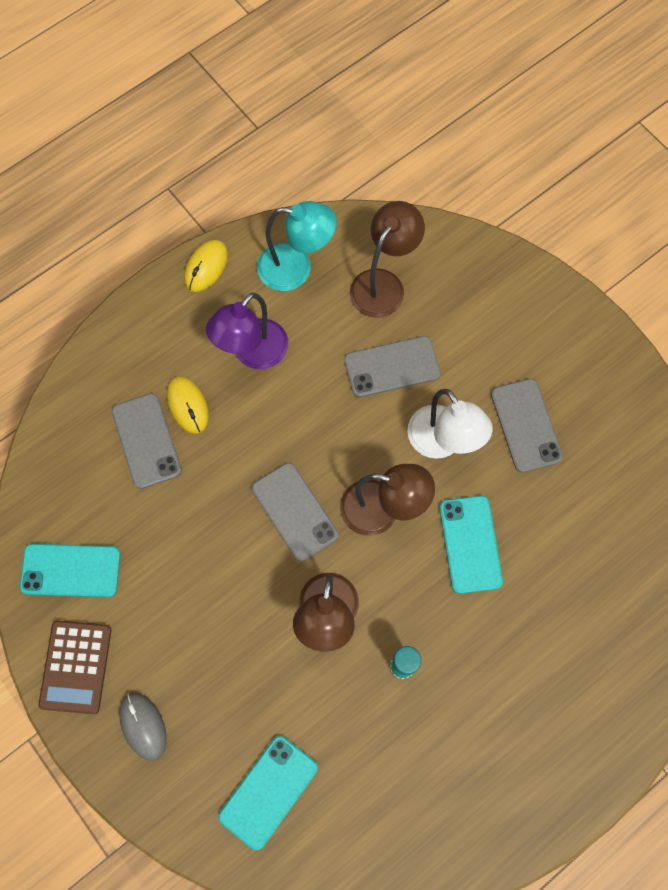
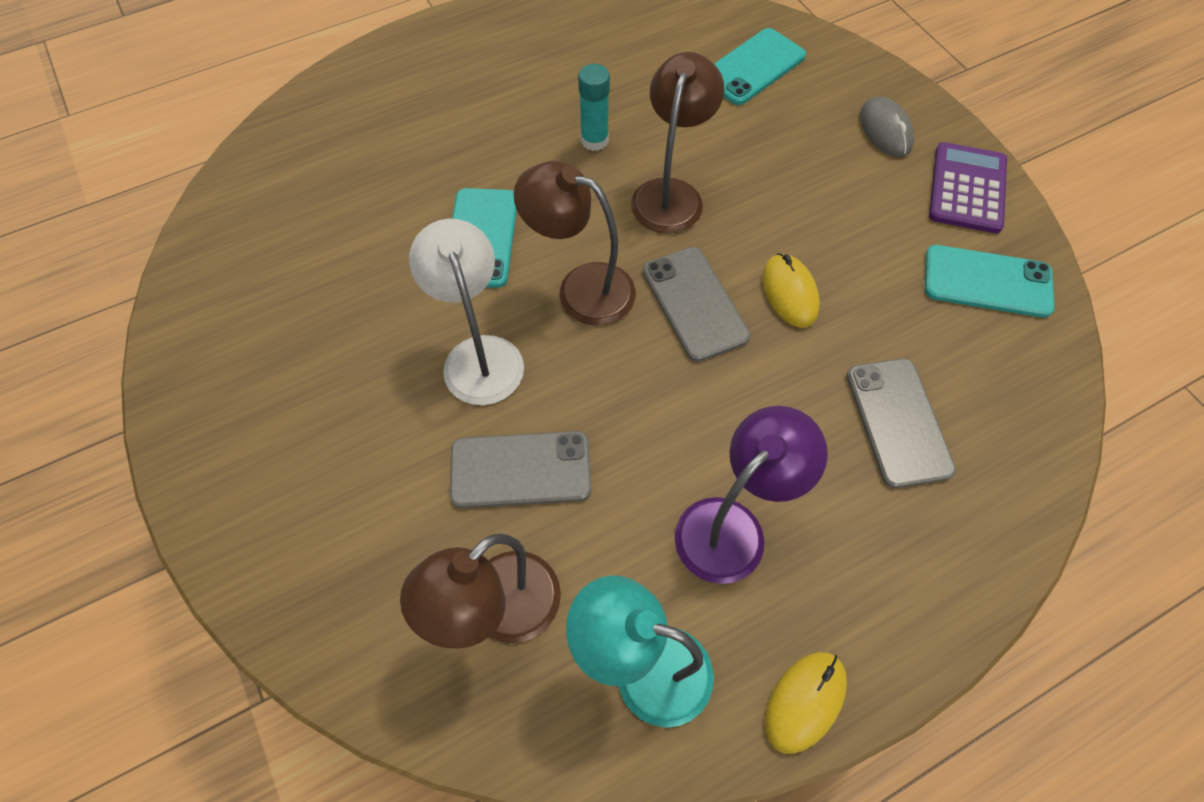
camera: 170 degrees left, 10 degrees down
(76, 667) = (967, 188): brown calculator -> purple calculator
(188, 405) = (837, 462): yellow mouse -> yellow mouse (789, 293)
(526, 425) = (357, 359): grey phone -> none

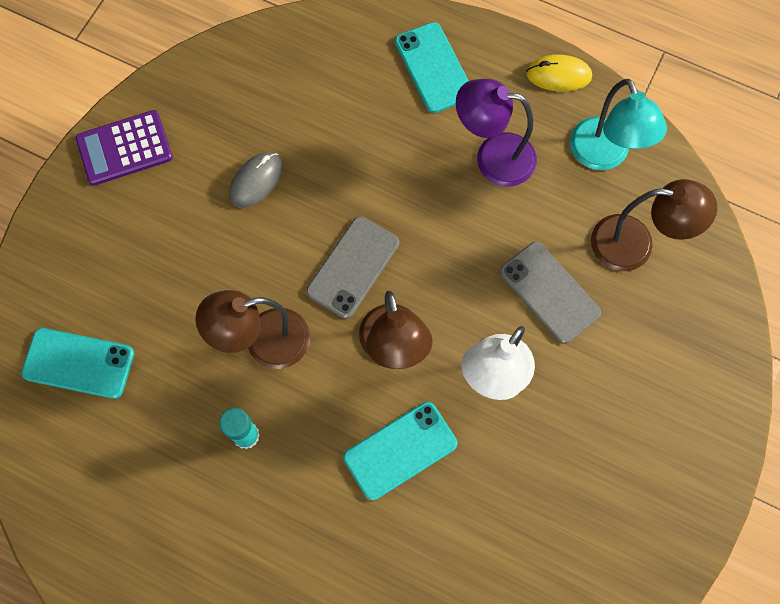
camera: 125 degrees left, 10 degrees up
(789, 293) = (301, 214): yellow mouse -> none
(885, 130) = (95, 228): grey mouse -> grey mouse (256, 181)
(898, 422) = (358, 106): grey phone -> none
(987, 281) = (208, 102): turquoise phone -> turquoise phone (433, 68)

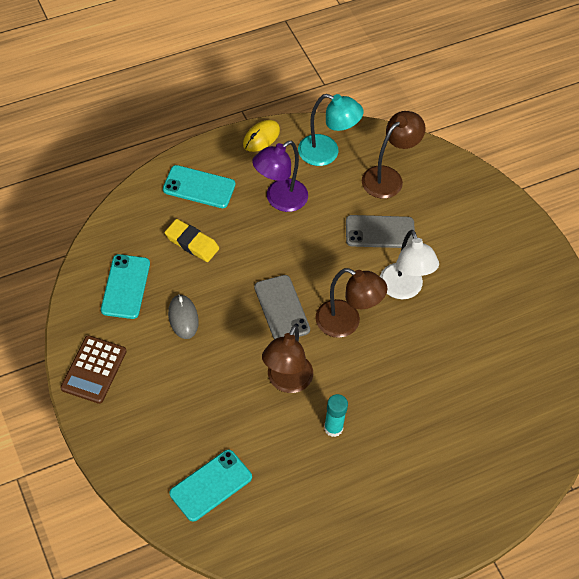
camera: 55 degrees left, 15 degrees down
(124, 148) = (94, 370): purple calculator -> brown calculator
(356, 116) = (192, 243): none -> yellow eraser
(400, 450) = (406, 360): turquoise phone -> turquoise phone (125, 286)

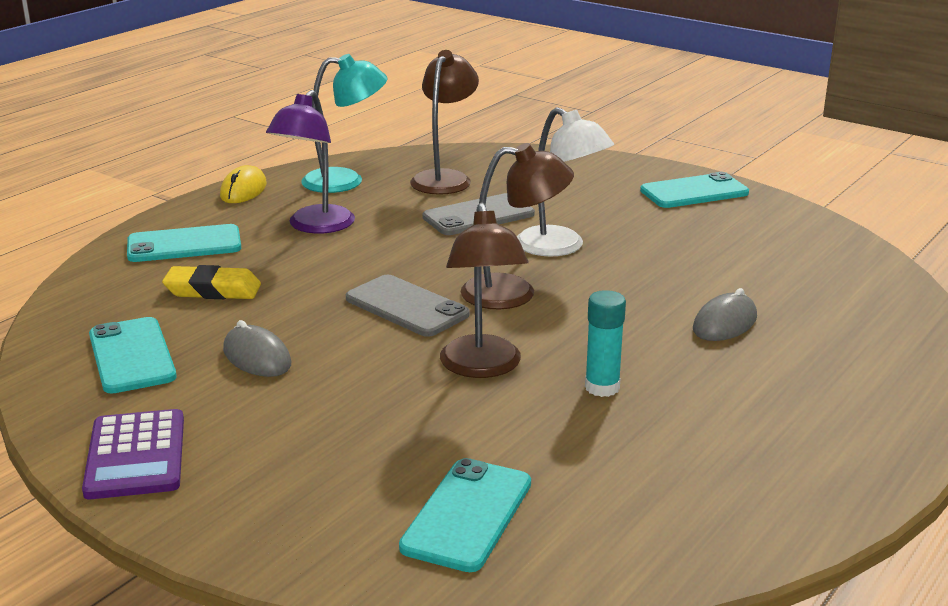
camera: 25 degrees left, 30 degrees down
(94, 370) = (136, 455): brown calculator -> purple calculator
(438, 407) = (724, 323): none -> grey mouse
(532, 266) = (694, 192): none -> turquoise phone

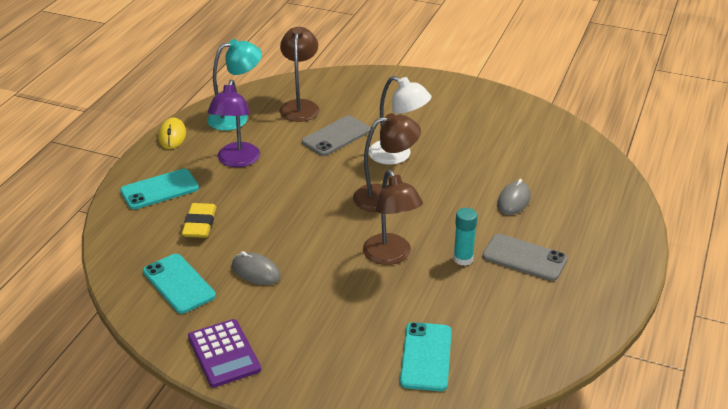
camera: 15 degrees left, 10 degrees up
(213, 290) = (200, 224): yellow eraser -> yellow eraser turned 75 degrees counterclockwise
(407, 307) = (326, 218): grey phone -> grey phone (524, 258)
(694, 192) = (460, 96): turquoise phone -> none

